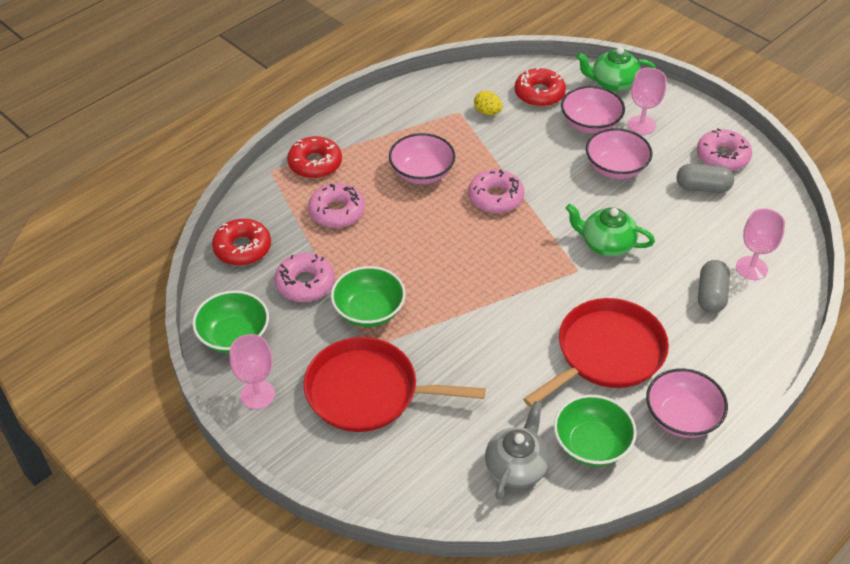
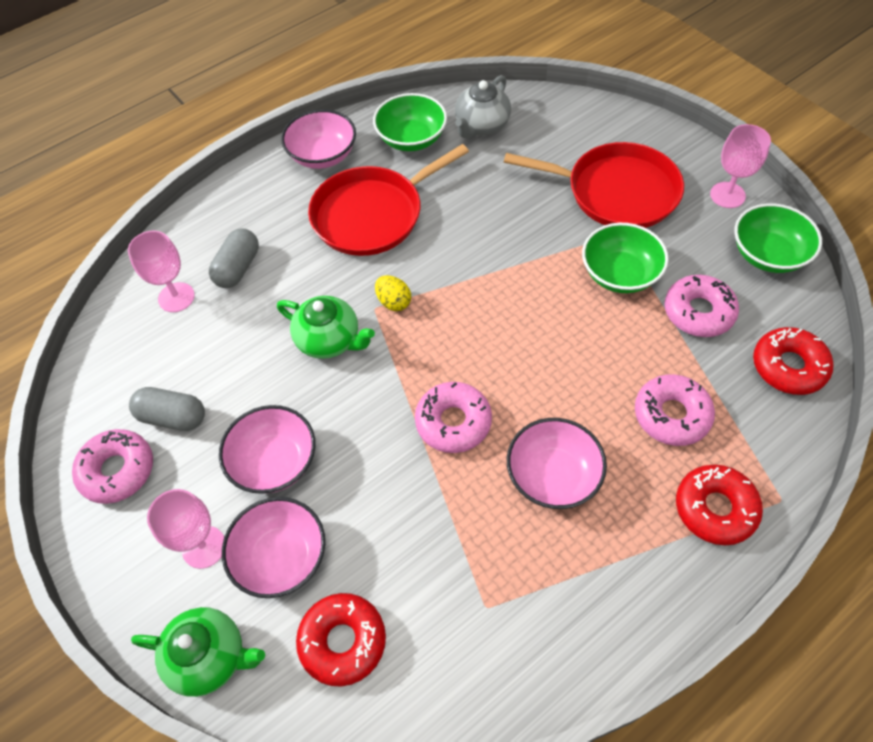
camera: 170 degrees left, 10 degrees up
(487, 112) = (439, 601): yellow egg -> yellow egg (394, 302)

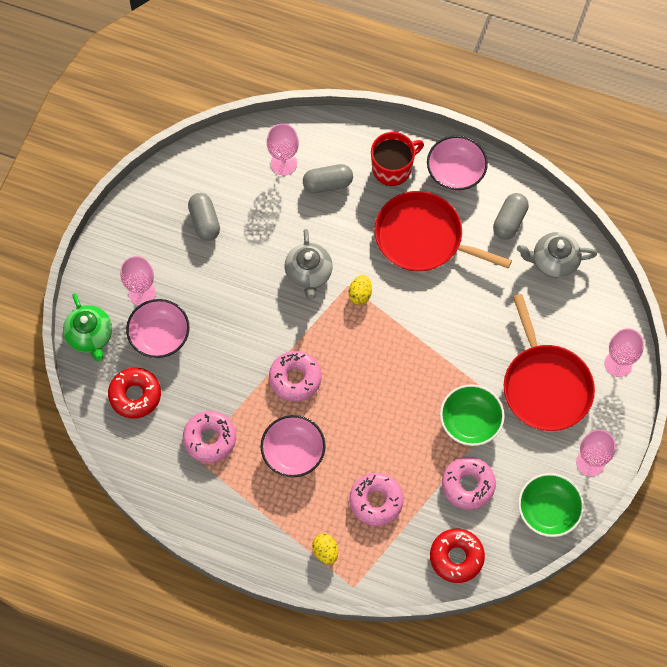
camera: 55 degrees right, 10 degrees up
(117, 470) = (156, 217): pink donut -> pink donut (210, 439)
(272, 203) = (393, 168): none -> red mug
(274, 462) = (211, 296): pink bowl -> none
(329, 340) = (308, 273): green teapot -> grey teapot
(411, 139) = (509, 221): green bowl -> grey capsule
(627, 127) = (618, 364): none -> pink goblet
(715, 508) = (325, 551): red donut -> yellow egg

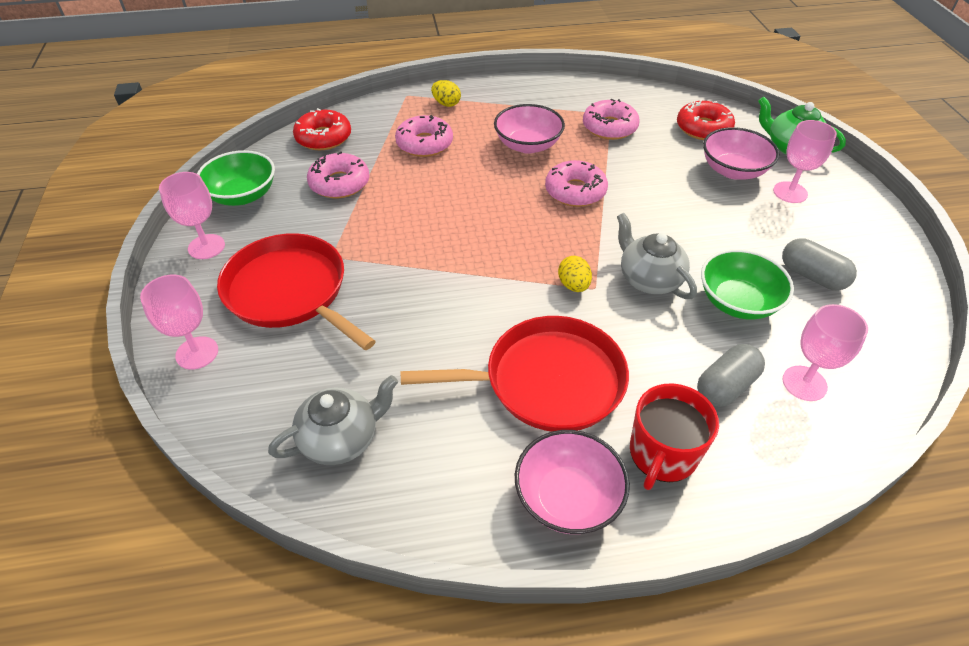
camera: 150 degrees right, 20 degrees down
(470, 422) = (365, 228): green bowl -> green bowl (737, 302)
(509, 221) = (438, 464): grey capsule -> none

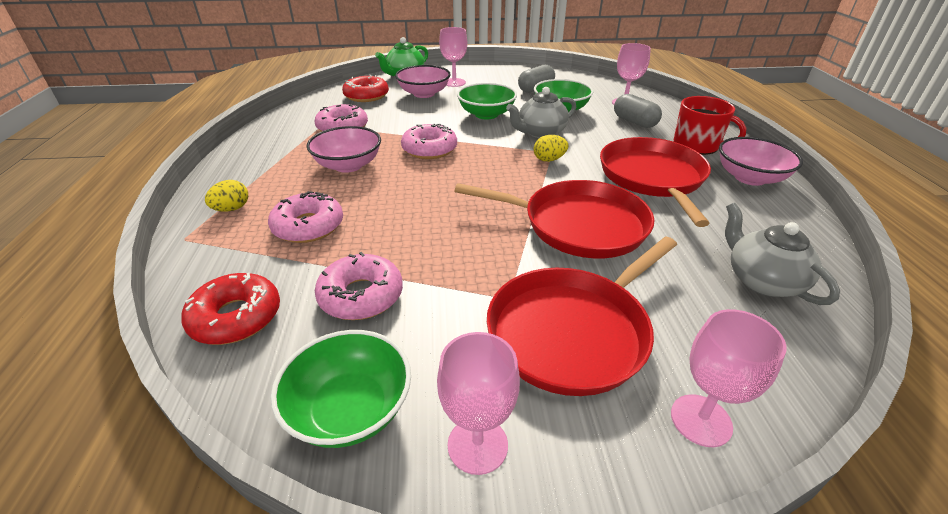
camera: 85 degrees left, 10 degrees down
(435, 303) = (578, 225): none -> red pan
(689, 228) = (486, 114): none -> green bowl

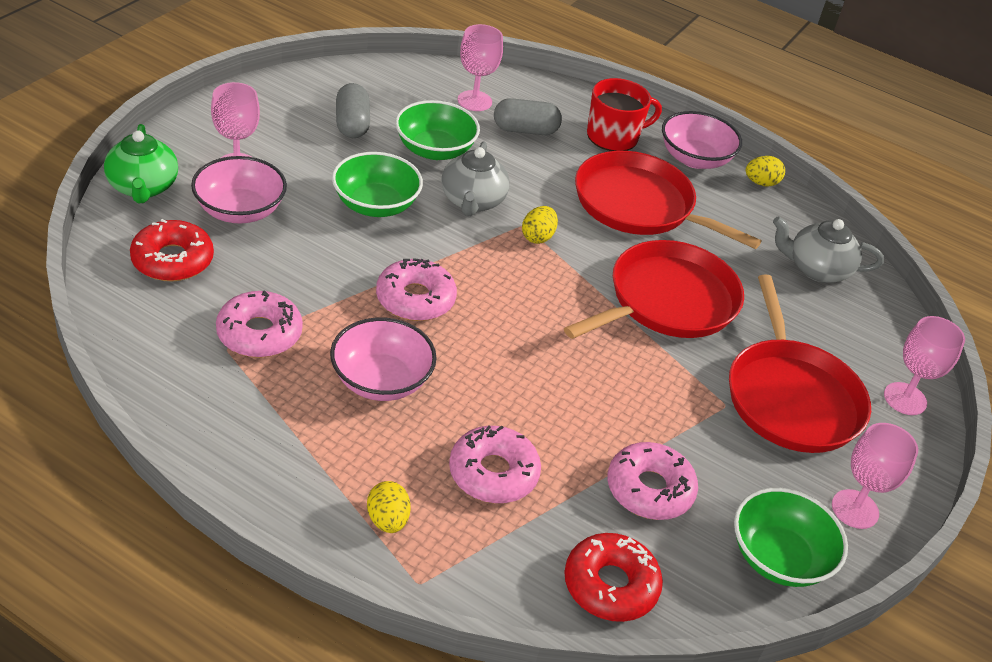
camera: 60 degrees left, 5 degrees up
(795, 212) = (761, 183): none -> yellow egg

